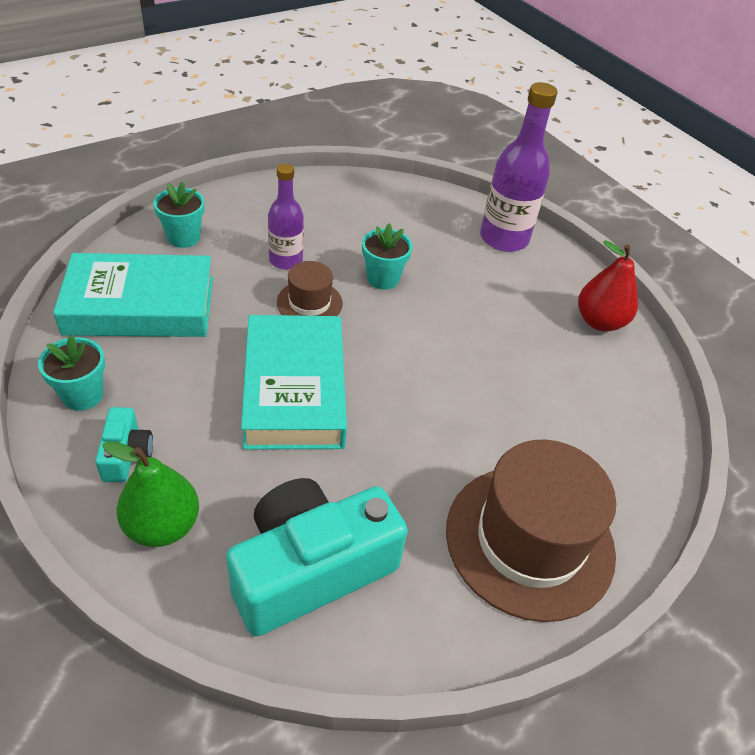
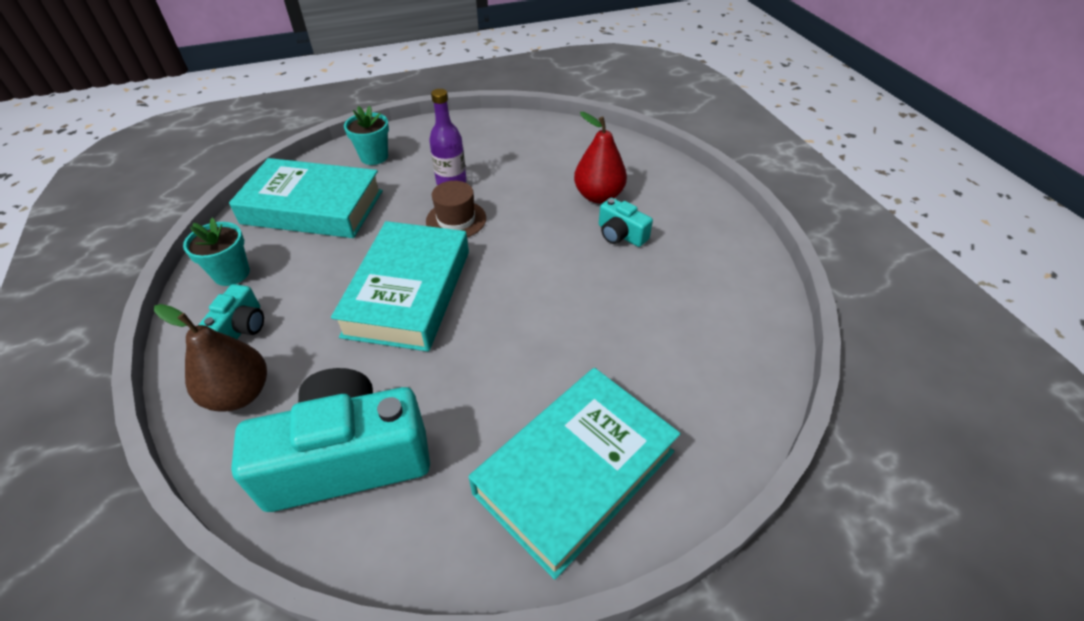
camera: 20 degrees right, 0 degrees up
(162, 525) = (239, 394): green pear -> brown pear
(383, 278) = (532, 206): turquoise flower pot -> none
(483, 300) = (620, 234): none -> turquoise camera
(504, 238) = (664, 181): purple bottle -> none
(529, 540) = (575, 472): brown hat -> turquoise book
(599, 321) = (734, 267): red pear -> red pear (598, 196)

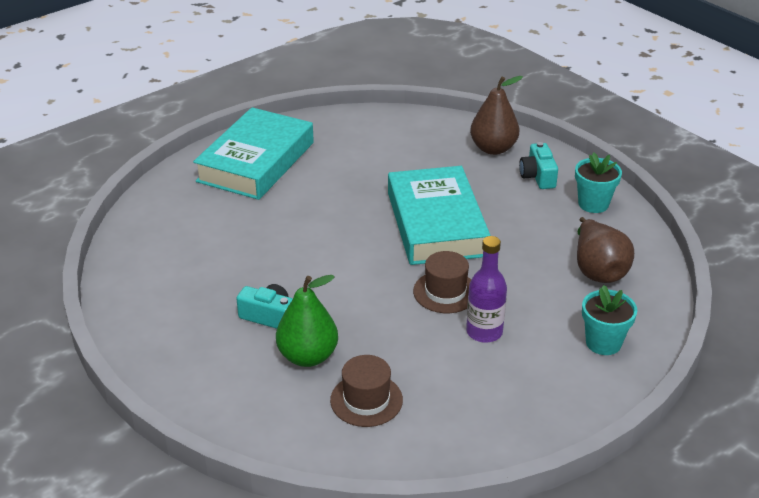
camera: 160 degrees right, 10 degrees down
(313, 207) = (598, 270): turquoise book -> brown pear
(348, 458) = (396, 140): turquoise camera -> none
(567, 160) = (366, 400): none -> brown hat
(598, 196) = (308, 356): red pear -> green pear

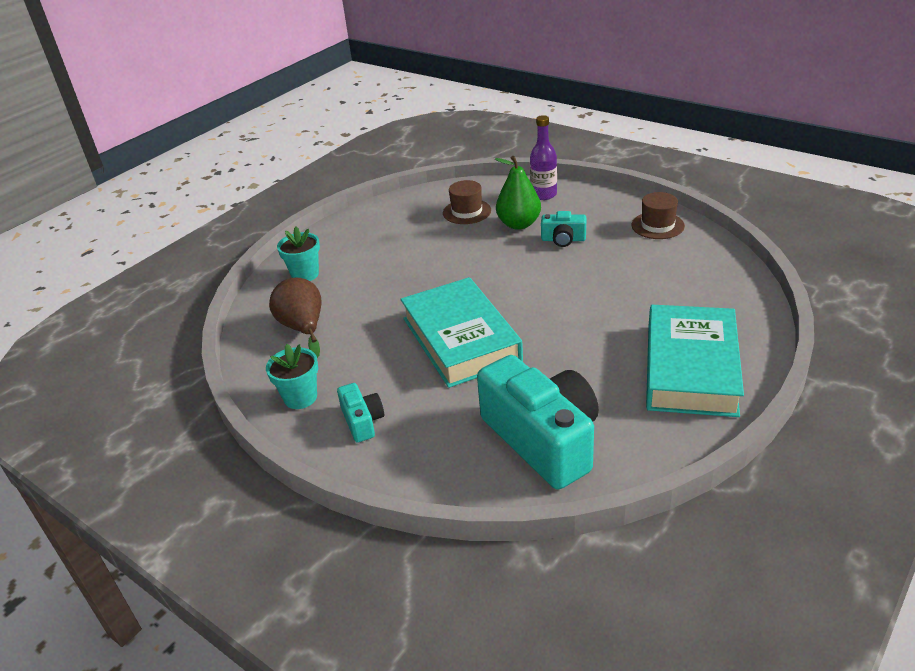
camera: 170 degrees right, 0 degrees up
(400, 140) = (543, 439): none -> turquoise camera
(445, 292) = (434, 283): brown hat -> brown hat (657, 225)
(484, 332) = (396, 263): purple bottle -> purple bottle (544, 194)
(493, 148) = (421, 452): brown pear -> none

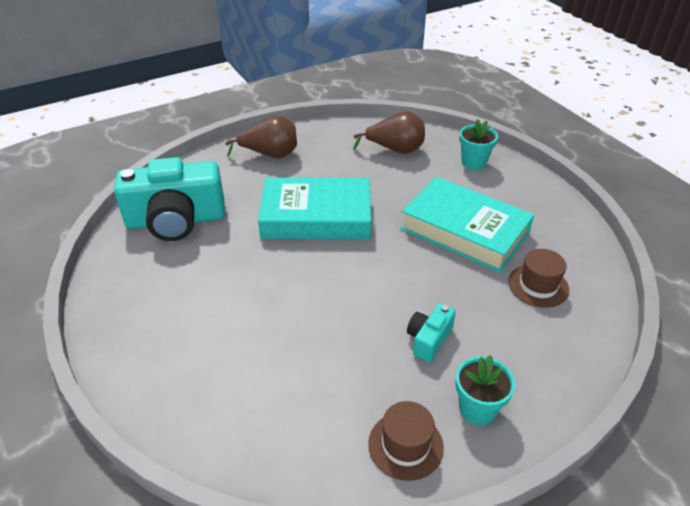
camera: 110 degrees right, 5 degrees up
(300, 397) = (316, 137): turquoise flower pot -> turquoise flower pot (477, 409)
(362, 421) = (270, 155): turquoise camera -> brown pear
(519, 224) = (485, 316): green pear -> none
(544, 194) = (550, 367): purple bottle -> none
(690, 368) = (158, 331): turquoise book -> turquoise book (464, 230)

